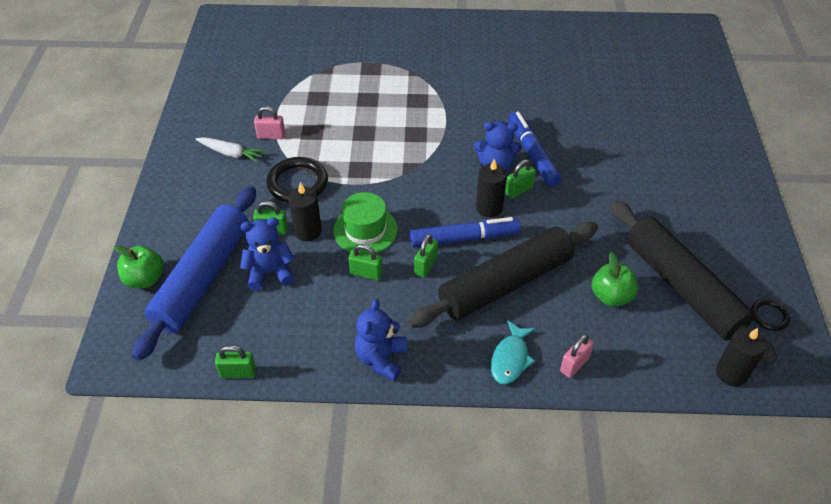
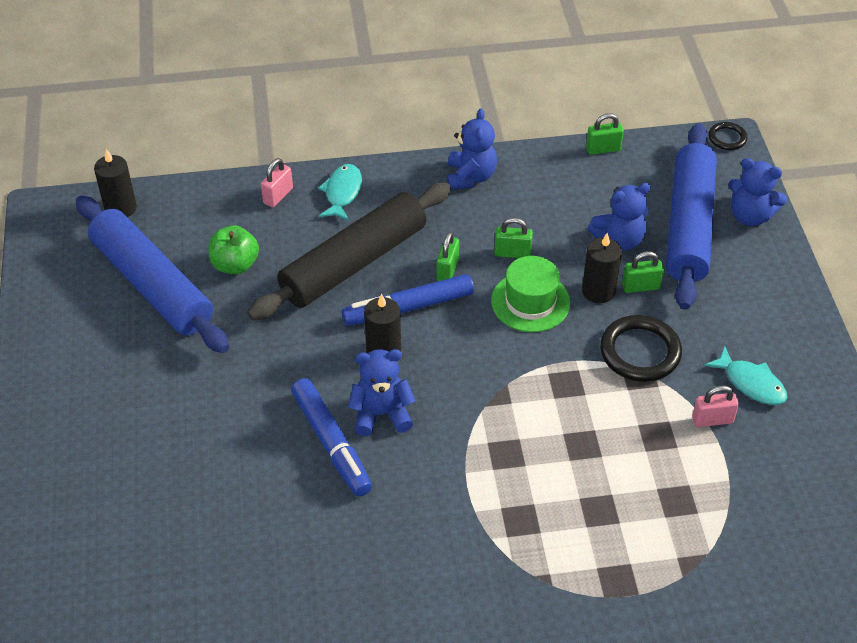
camera: 170 degrees right, 0 degrees up
(145, 279) = (750, 216): green apple -> blue teddy bear
(231, 153) = (751, 383): white carrot -> turquoise fish
(519, 190) = (347, 382): green padlock -> none
(682, 287) = (152, 285): black rolling pin -> blue rolling pin
(769, 316) = (62, 267): black ring -> black ring (727, 138)

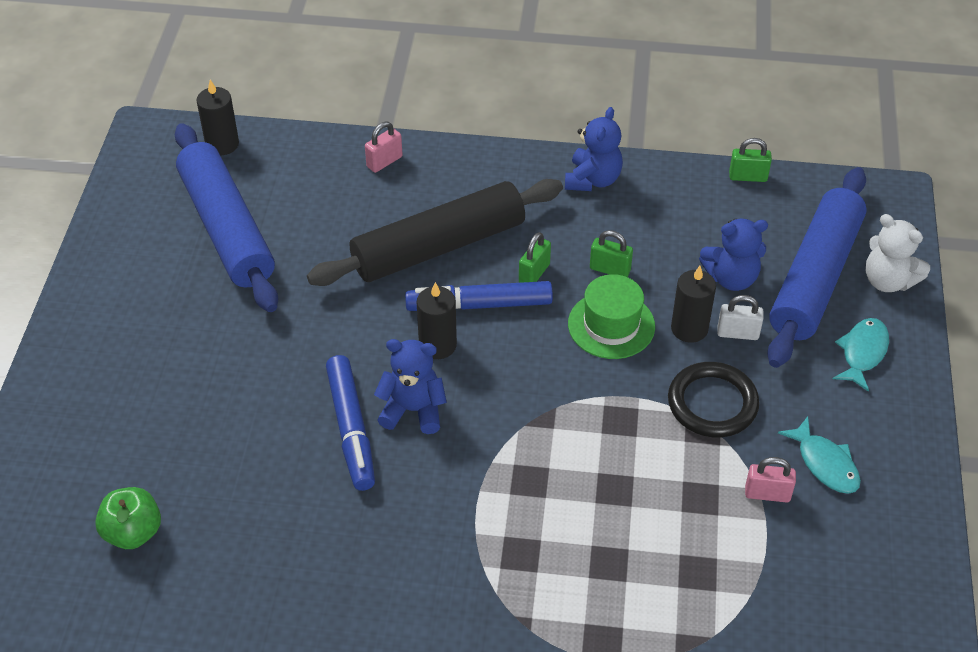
camera: 15 degrees right, 0 degrees up
(235, 265) = (316, 224): green apple -> green apple (133, 532)
(342, 193) = (451, 171): turquoise fish -> turquoise fish (862, 353)
(640, 287) = (737, 333): green padlock -> white padlock
(727, 138) = (892, 190): black ring -> none
(750, 216) = (888, 281): blue teddy bear -> white teddy bear

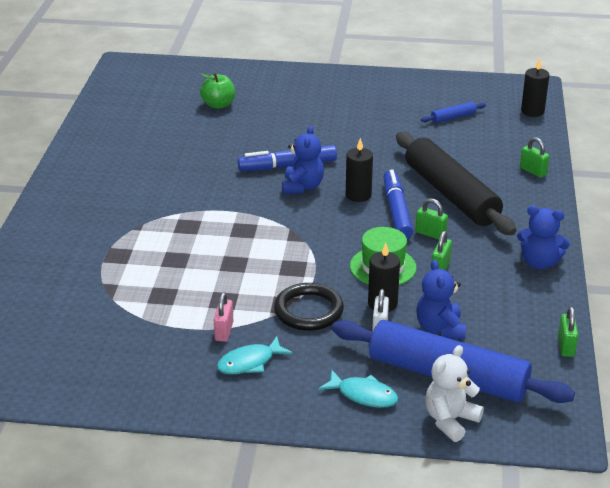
camera: 90 degrees right, 15 degrees down
(227, 228) = (453, 117): blue rolling pin -> blue rolling pin, size x0.40
(384, 162) = (533, 171): pink padlock -> green padlock

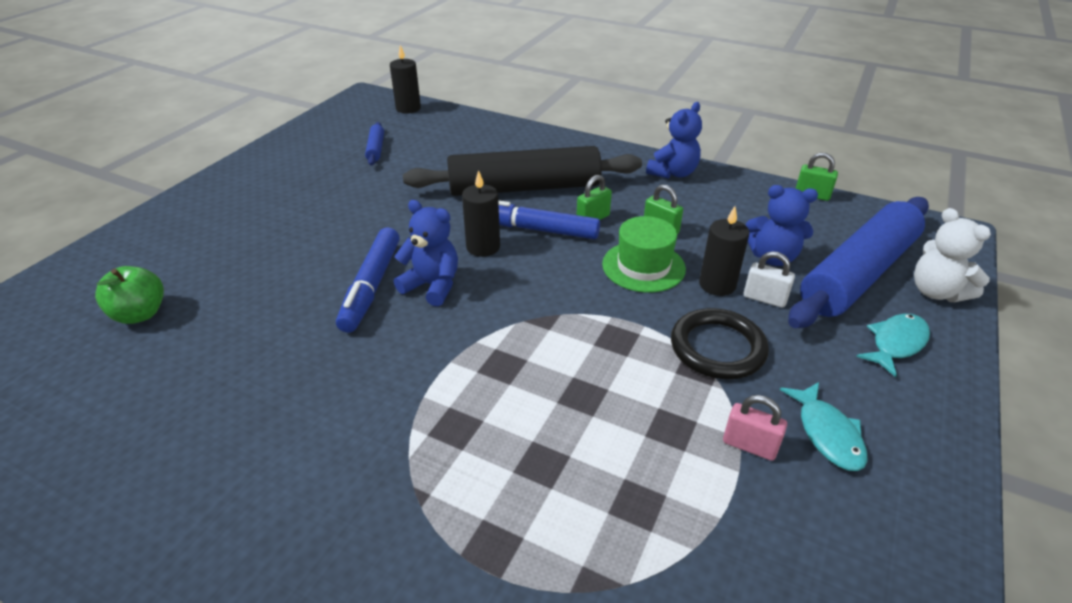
camera: 70 degrees left, 5 degrees up
(533, 171) = (514, 135): green padlock -> none

